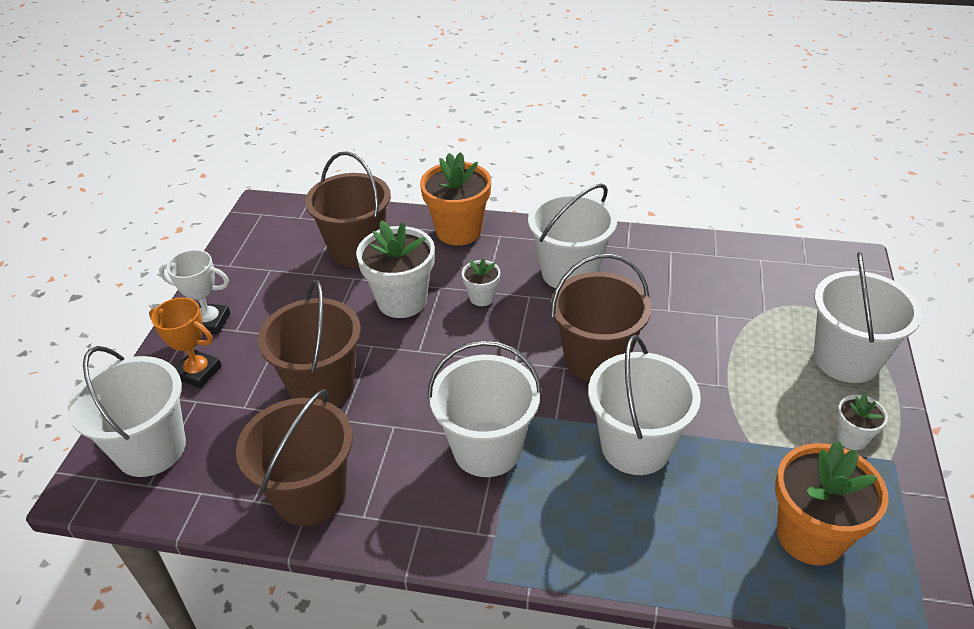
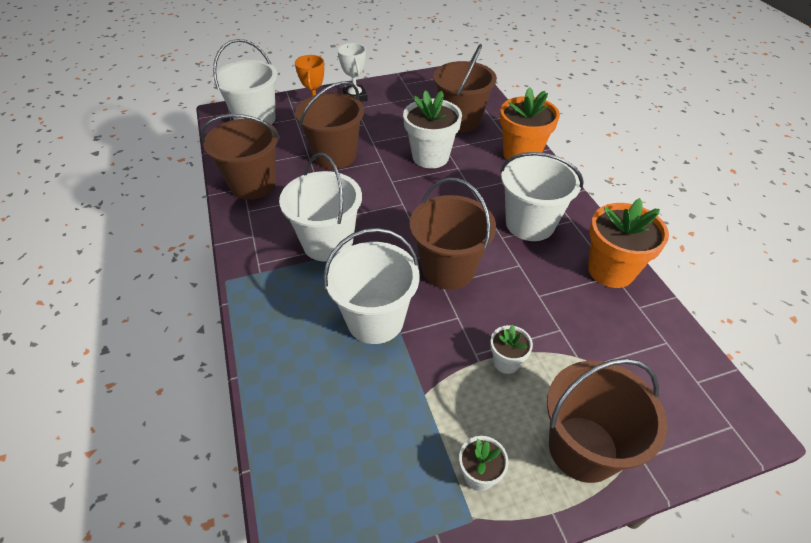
camera: 60 degrees right, 5 degrees up
(482, 297) = (464, 190): white flower pot -> white flower pot (506, 362)
(810, 536) = (345, 464): orange flower pot -> orange flower pot (611, 270)
(846, 359) = (583, 448): white bucket -> brown bucket

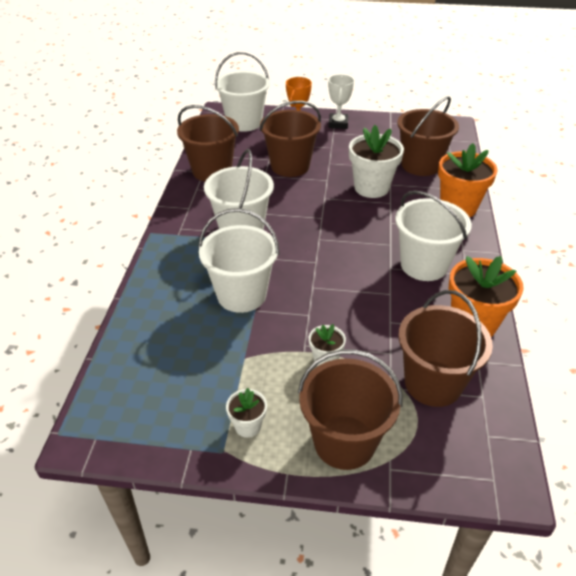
camera: 25 degrees right, 5 degrees down
(448, 269) = (325, 277): brown bucket -> brown bucket (433, 383)

